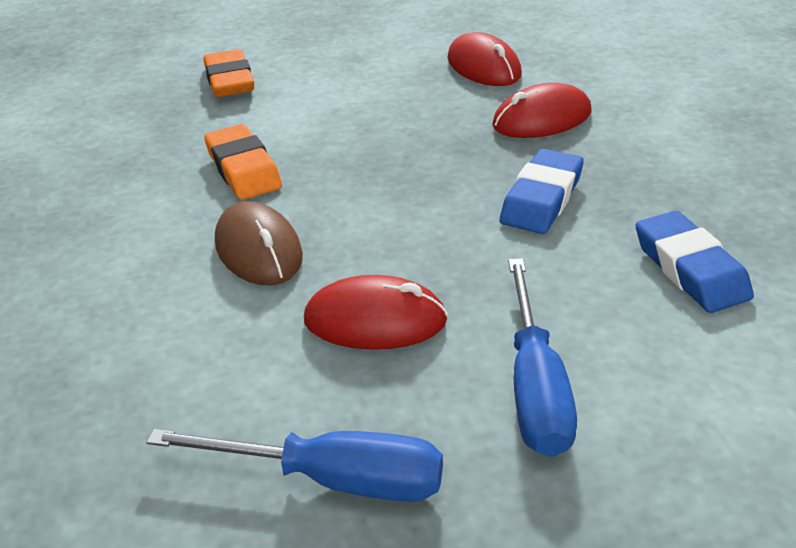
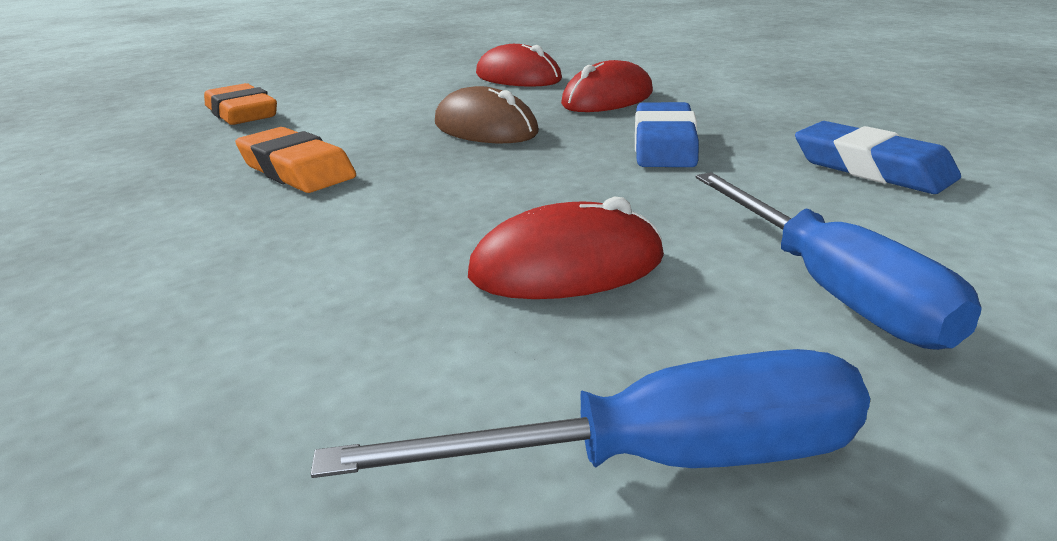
camera: 20 degrees left, 10 degrees down
(258, 249) = (359, 230): brown mouse -> brown mouse (485, 128)

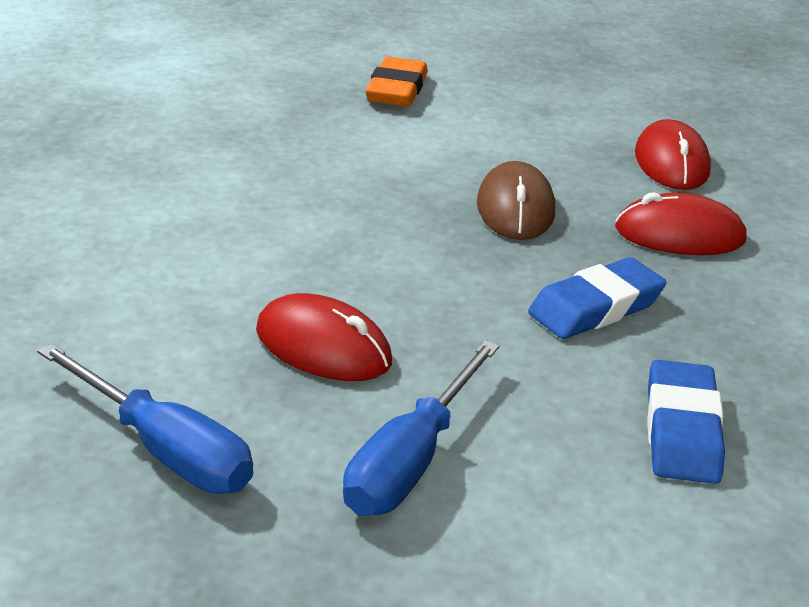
camera: 45 degrees right, 5 degrees up
(297, 170) = (332, 174): orange eraser -> none

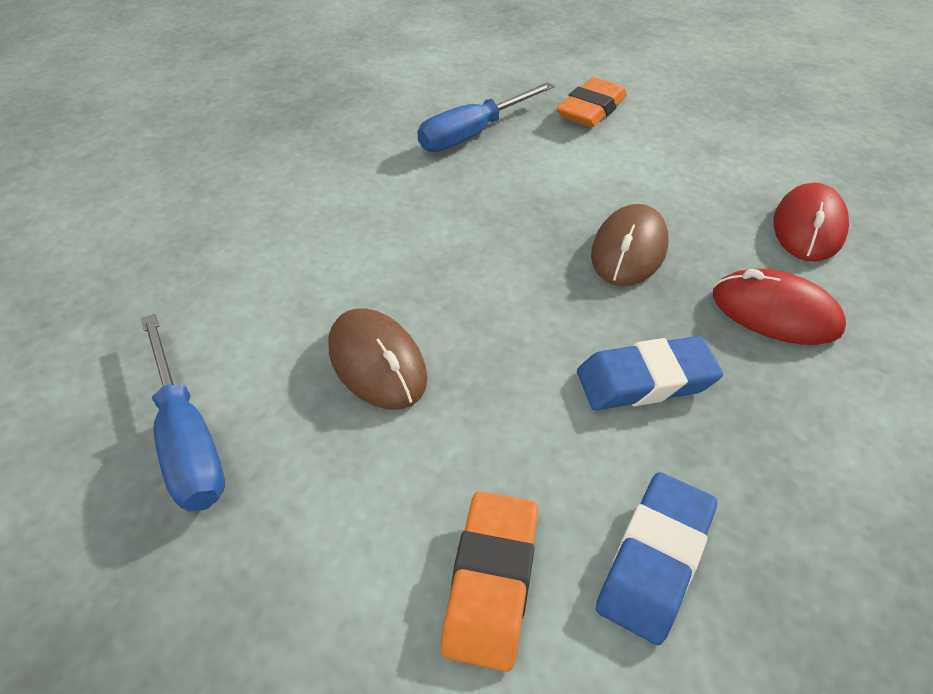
camera: 25 degrees right, 15 degrees up
(323, 346) = (377, 362): red mouse -> brown mouse
(411, 461) = (376, 515): blue screwdriver -> blue screwdriver (473, 134)
(553, 480) = (491, 582): none -> orange eraser

